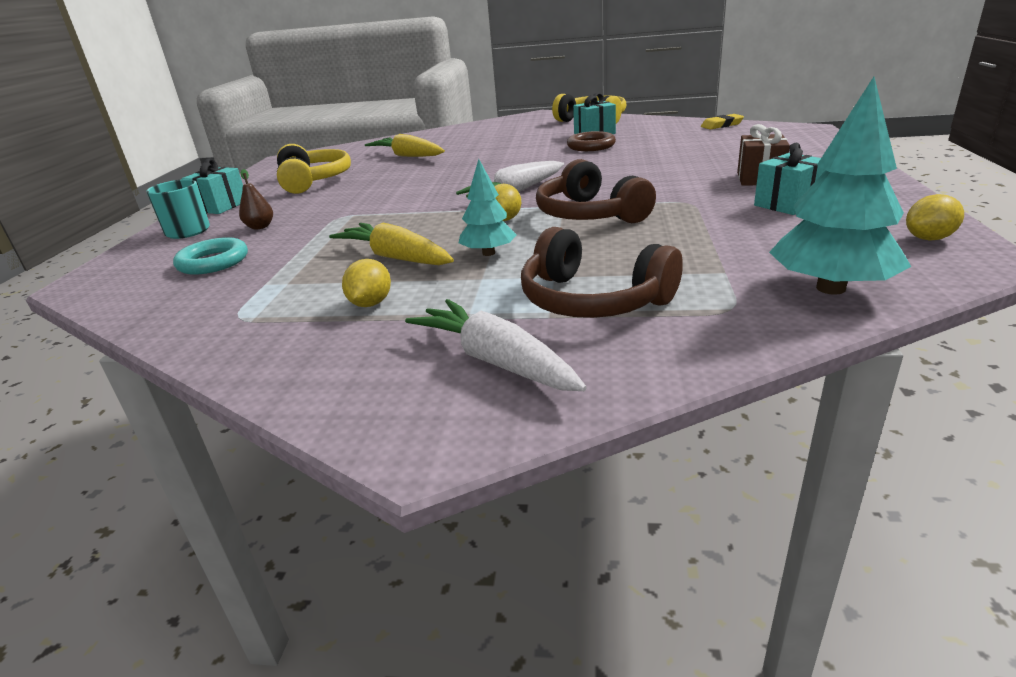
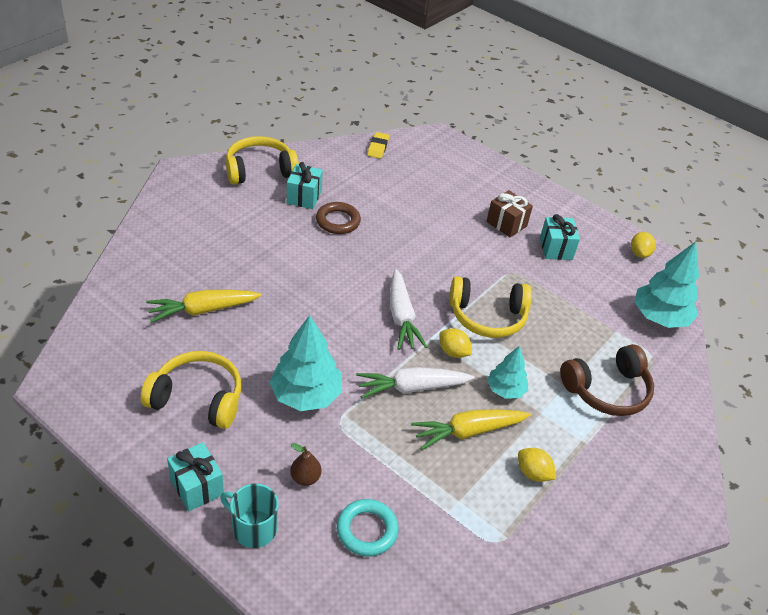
camera: 65 degrees left, 15 degrees up
(359, 199) = (306, 395): none -> turquoise tree
(496, 361) = (641, 457): white carrot -> white carrot (412, 388)
(589, 214) = (487, 317): brown headphones -> yellow headphones

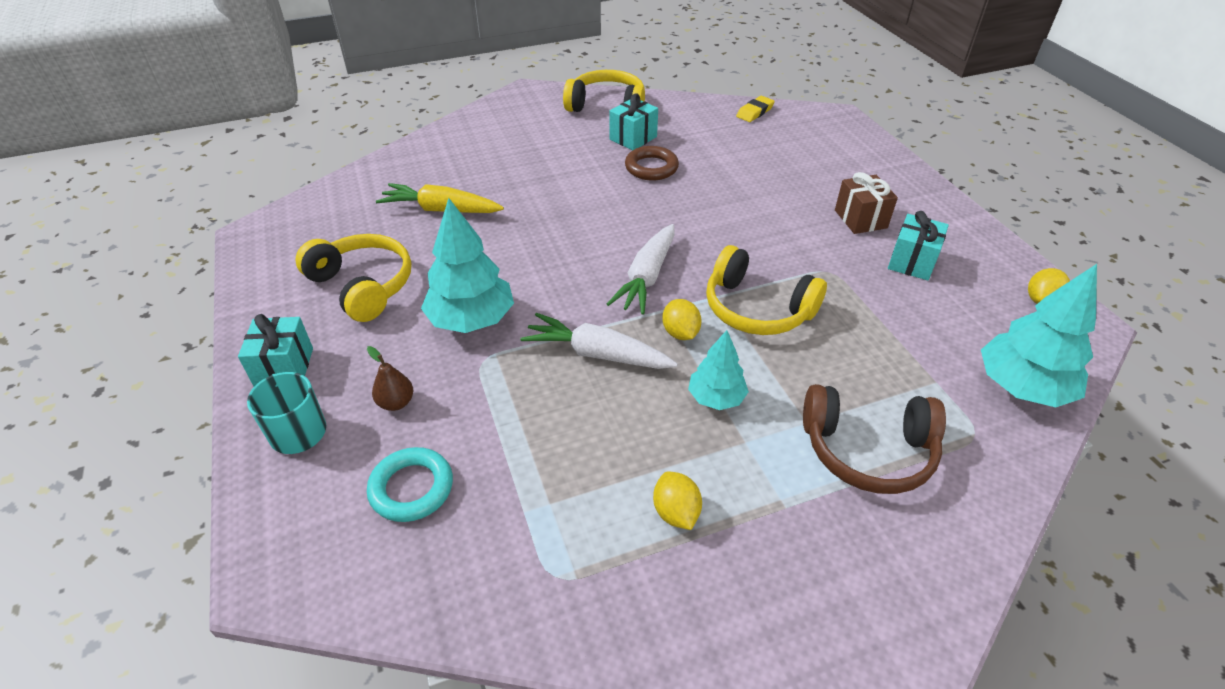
camera: 35 degrees right, 0 degrees up
(468, 431) = (627, 427): yellow carrot -> none

